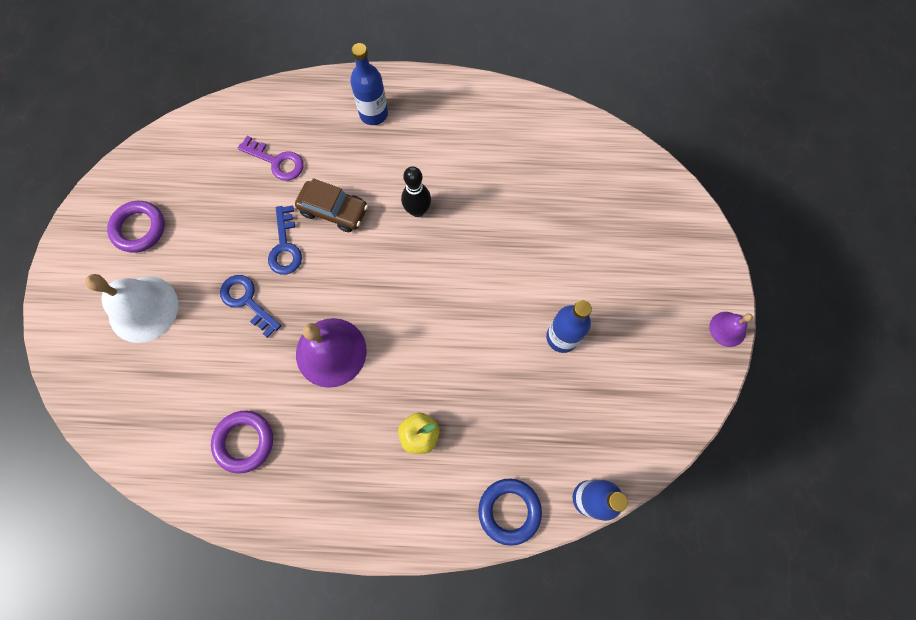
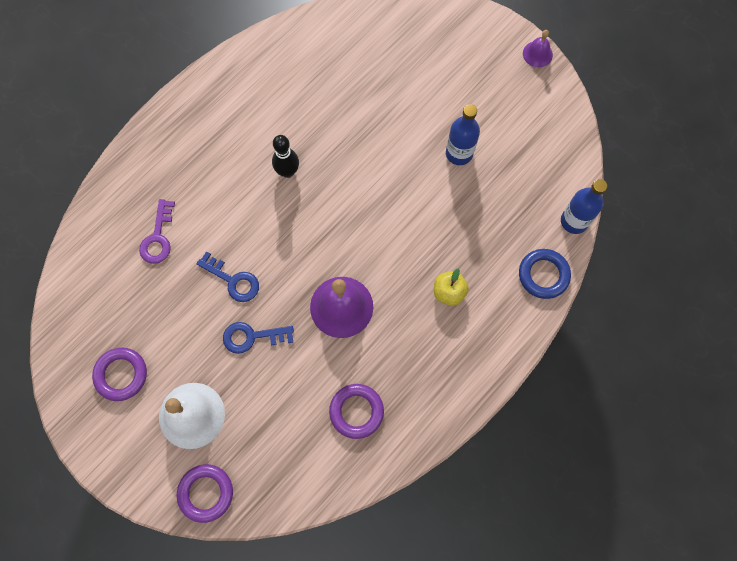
camera: 50 degrees left, 0 degrees up
(84, 374) = (206, 493): none -> purple ring
(276, 161) = (158, 237): purple key -> purple key turned 120 degrees clockwise
(334, 210) = (235, 227): brown car -> none
(373, 114) = (183, 143): blue bottle -> none

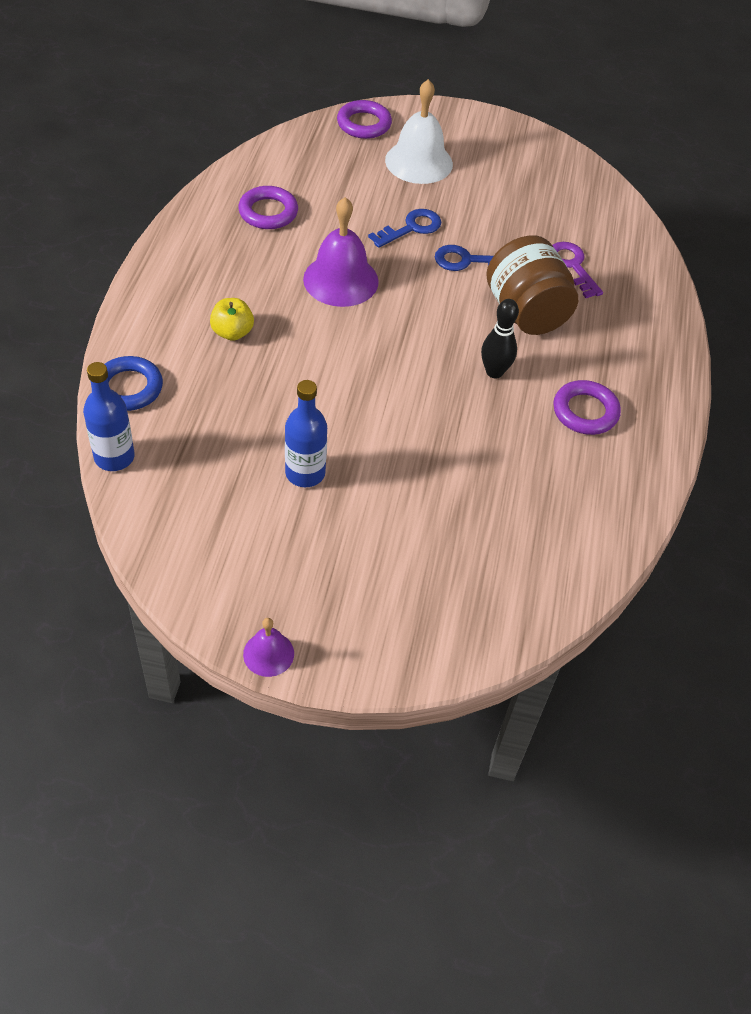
camera: 145 degrees right, 20 degrees down
(121, 375) = (505, 165): purple ring -> purple ring (585, 411)
(227, 211) = (526, 312): none -> brown jar

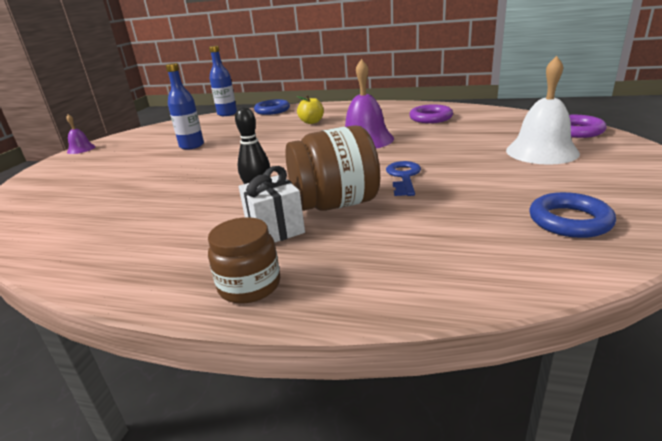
camera: 100 degrees right, 25 degrees down
(411, 228) = (439, 155): blue key -> none
(562, 190) = (569, 221): none -> blue ring
(572, 266) = (417, 228): purple key -> none
(574, 352) = (275, 229): none -> white gift
(585, 411) = (192, 235): purple ring -> none
(657, 361) = (249, 285): none -> brown jar

